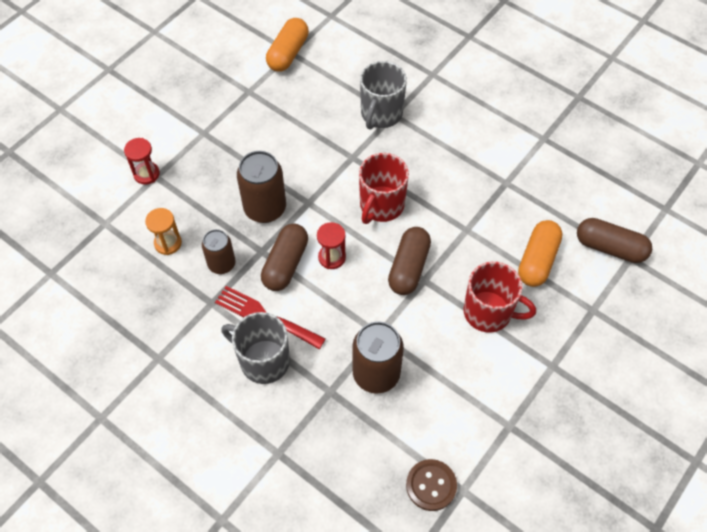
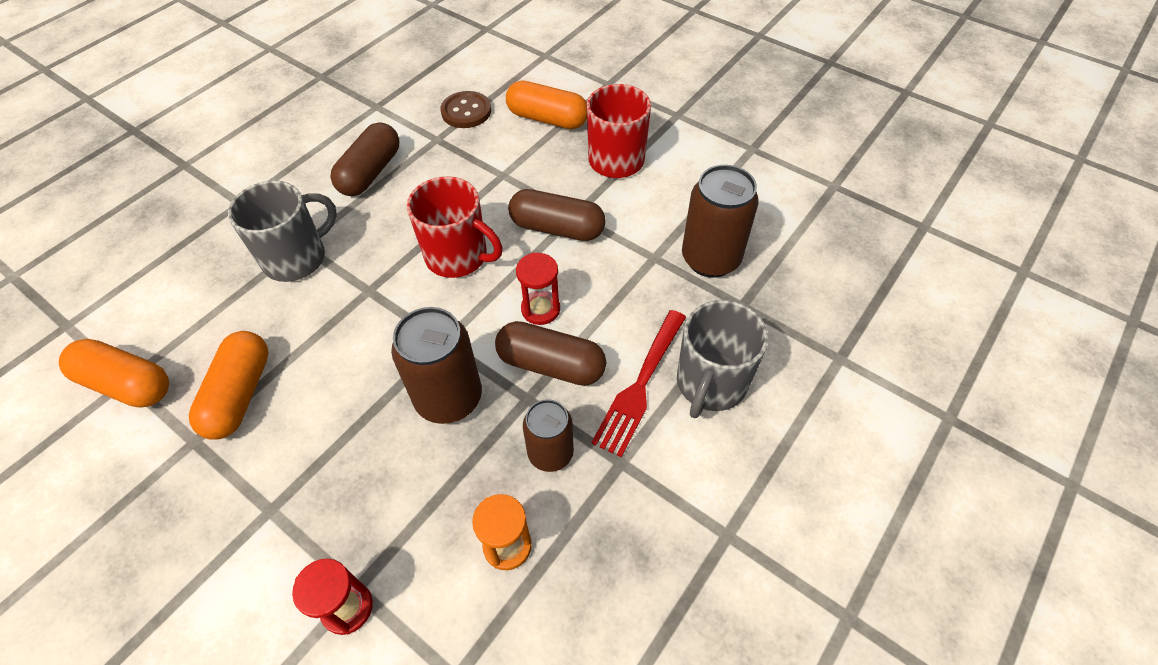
camera: 90 degrees left, 5 degrees down
(276, 105) = (240, 395): none -> orange capsule
(381, 114) = (296, 258): grey mug -> grey mug turned 60 degrees counterclockwise
(431, 485) = (837, 210): brown button -> brown button (466, 111)
(610, 247) = (532, 67): brown capsule -> brown capsule (370, 172)

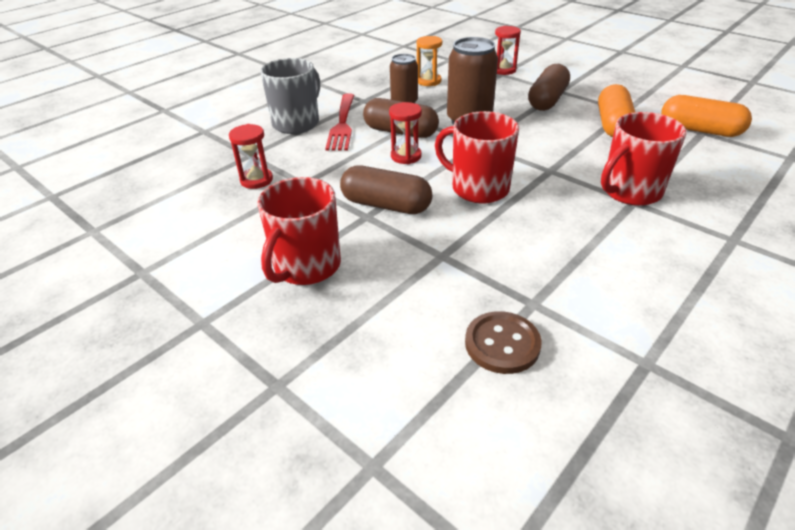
camera: 175 degrees left, 15 degrees down
(296, 258) = (630, 191): grey mug -> red mug
(370, 172) = (601, 264): brown capsule -> brown capsule (547, 100)
(547, 119) = (383, 325): orange capsule -> none
(640, 384) = (342, 124): red fork -> red fork turned 150 degrees clockwise
(710, 259) = (256, 180): brown can -> red hourglass

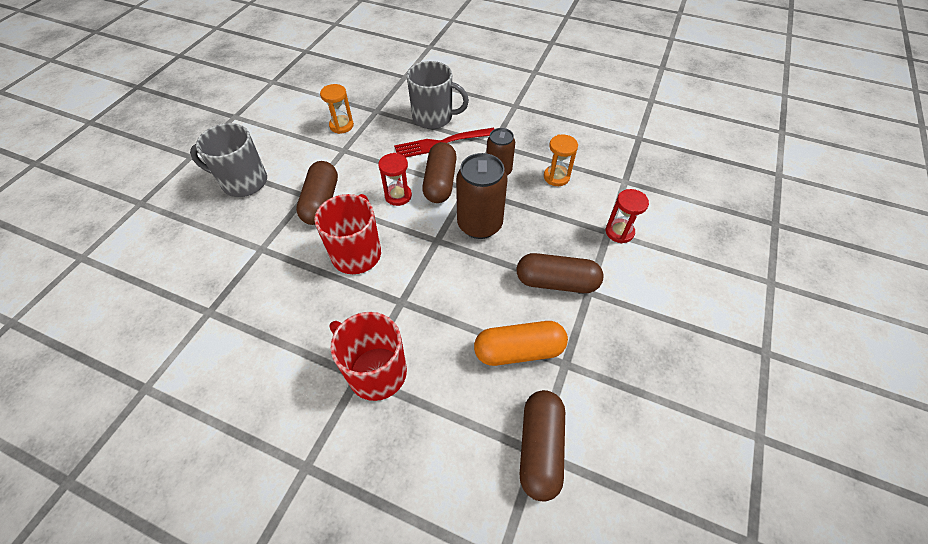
camera: 70 degrees right, 15 degrees up
(256, 180) = (341, 126): red hourglass -> orange hourglass
(306, 266) = (243, 182): red mug -> grey mug
(502, 344) = (167, 299): brown button -> none
(699, 130) = (540, 448): orange capsule -> brown capsule

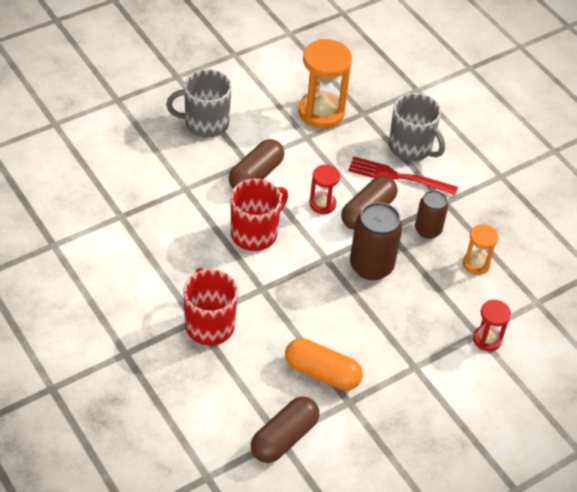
camera: 30 degrees right, 5 degrees down
(243, 182) = (205, 123): grey mug -> grey mug turned 45 degrees counterclockwise
(341, 126) = (321, 112): orange hourglass -> orange hourglass, size x1.84
(556, 282) = (395, 345): brown capsule -> none

